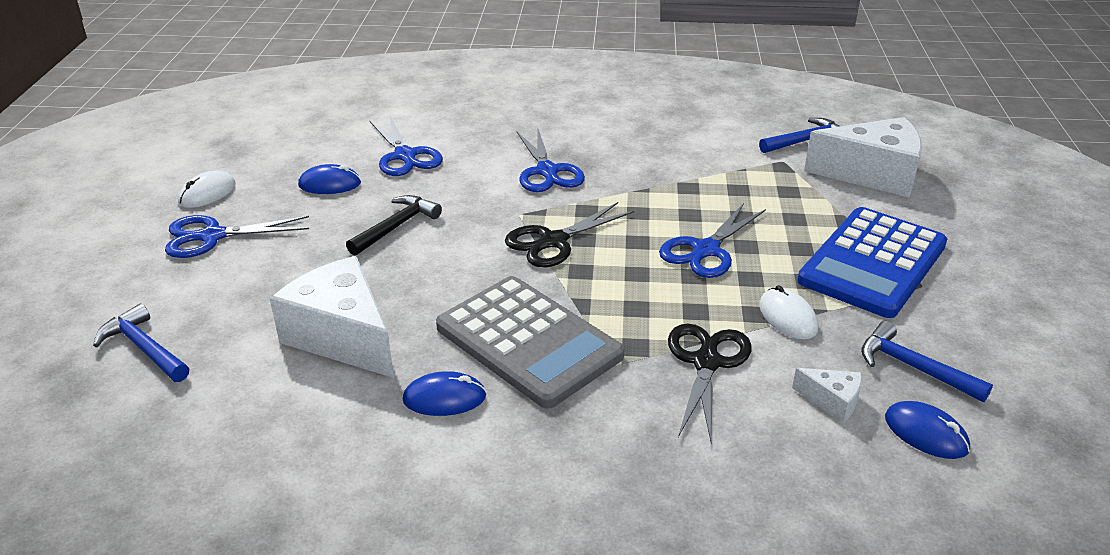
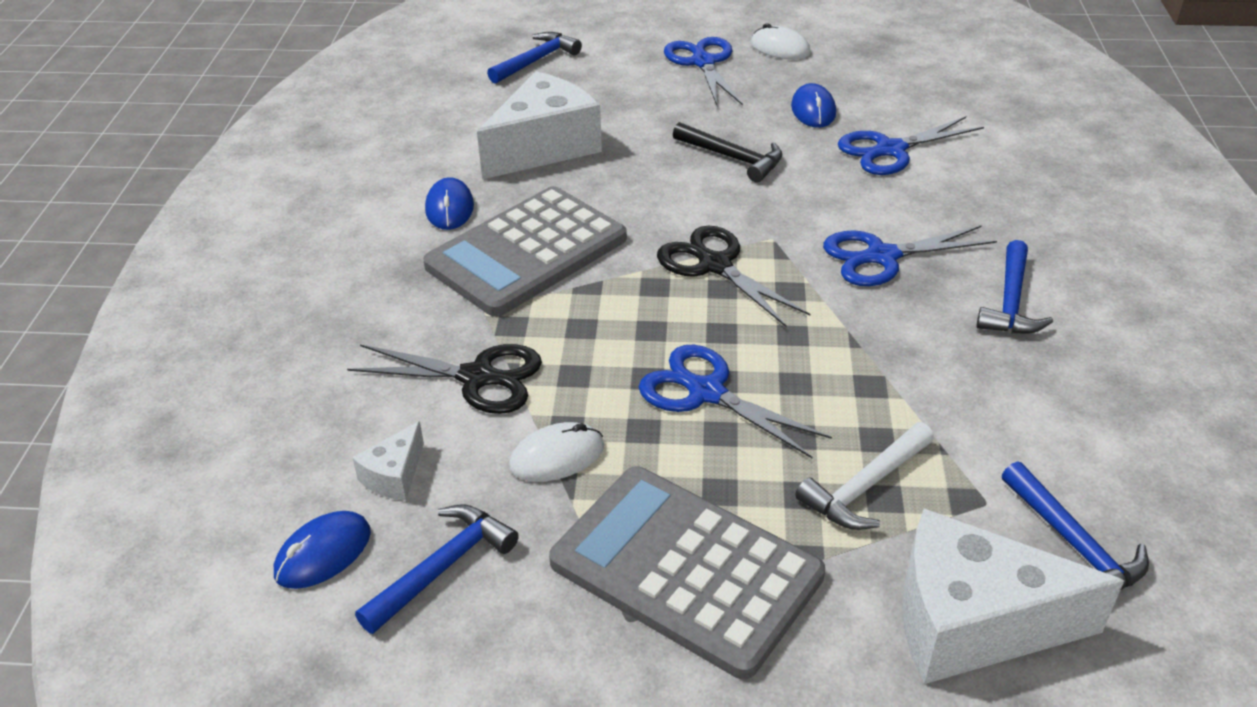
camera: 90 degrees right, 5 degrees up
(599, 133) = (1010, 302): none -> blue hammer
(781, 196) = (865, 487): none -> white hammer
(872, 174) = (972, 623): white cheese -> white cheese turned 90 degrees clockwise
(872, 263) = (686, 569): blue calculator -> grey calculator

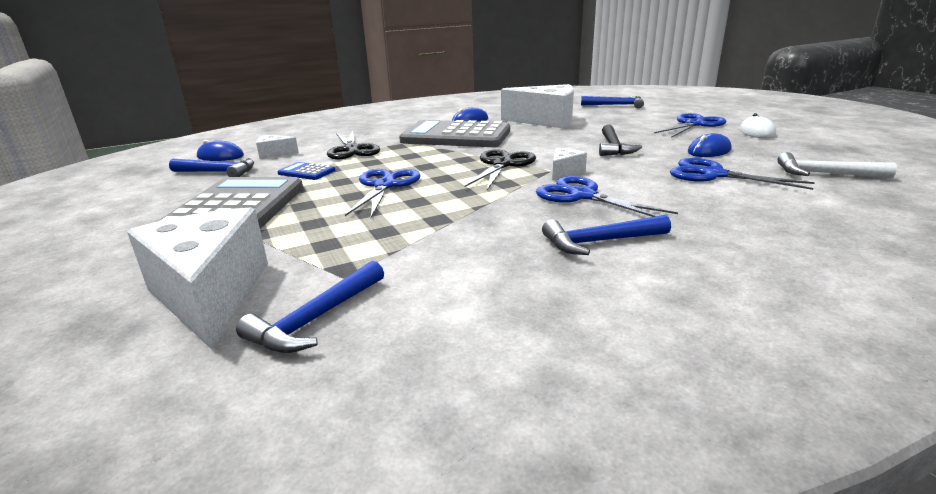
camera: 60 degrees right, 15 degrees down
(557, 456) = (306, 172): white mouse -> blue calculator
(790, 232) = (564, 172): none -> white cheese
(865, 487) = (332, 237): white hammer -> white hammer (825, 174)

